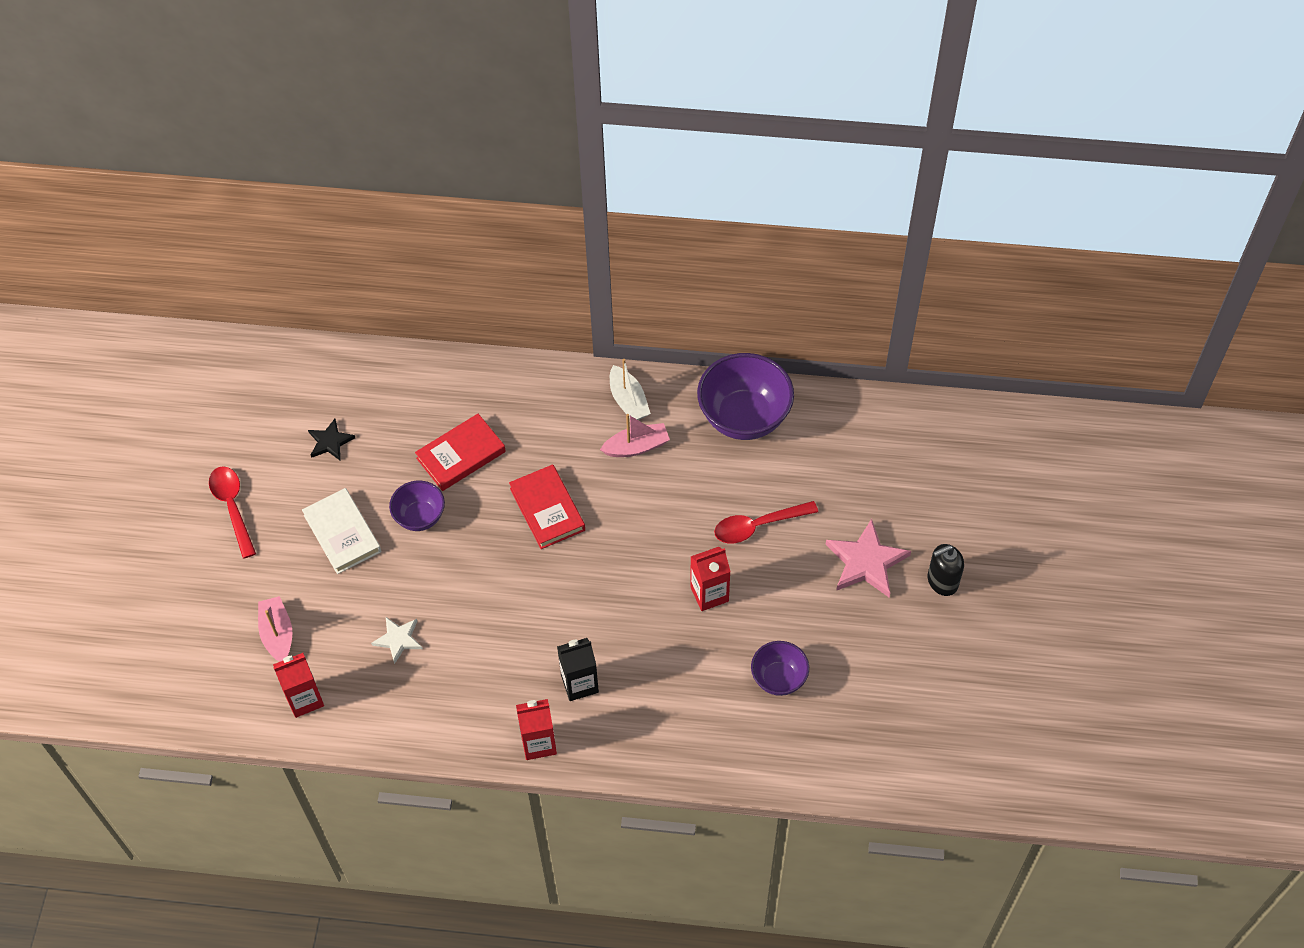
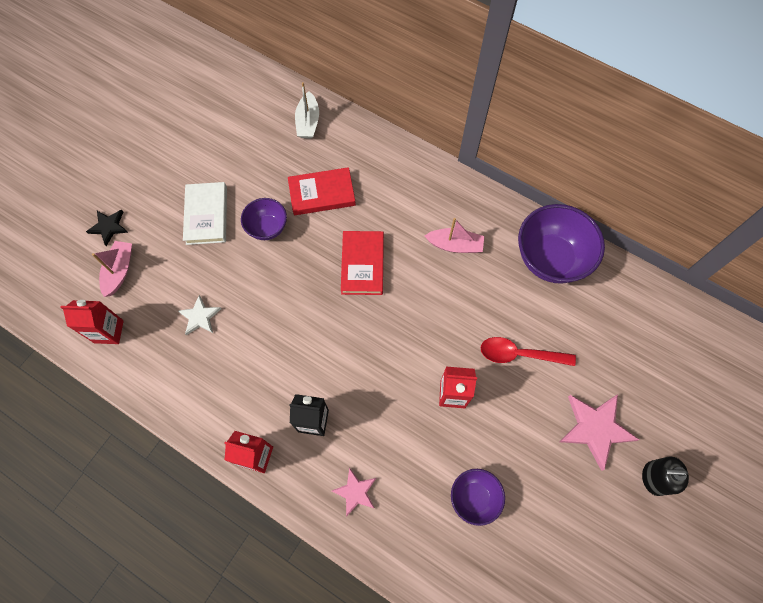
camera: 25 degrees right, 10 degrees up
(233, 508) = (144, 162): red spoon -> none
(330, 442) = (236, 143): black star -> black star (109, 227)
(628, 401) = (466, 206): white boat -> white boat (308, 122)
(659, 728) = (355, 492): none -> pink star

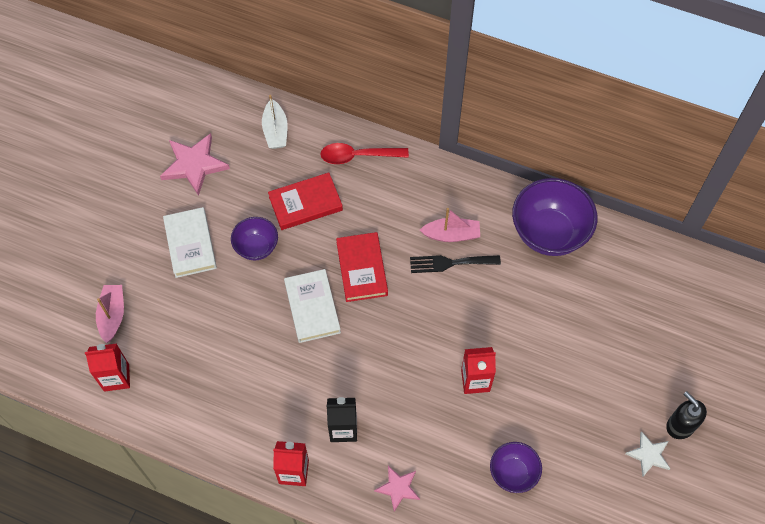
camera: 10 degrees left, 5 degrees down
(109, 227) = (90, 272): black star -> none
(200, 317) = (207, 347): white star -> white star (648, 455)
(308, 294) = (312, 307): none -> white book
(448, 272) = (450, 263): none -> black fork
(520, 354) = (534, 331): red spoon -> red spoon (358, 156)
(595, 429) = (618, 389): pink star -> pink star (194, 165)
(654, 478) = (680, 425): black soap dispenser -> black soap dispenser turned 60 degrees clockwise

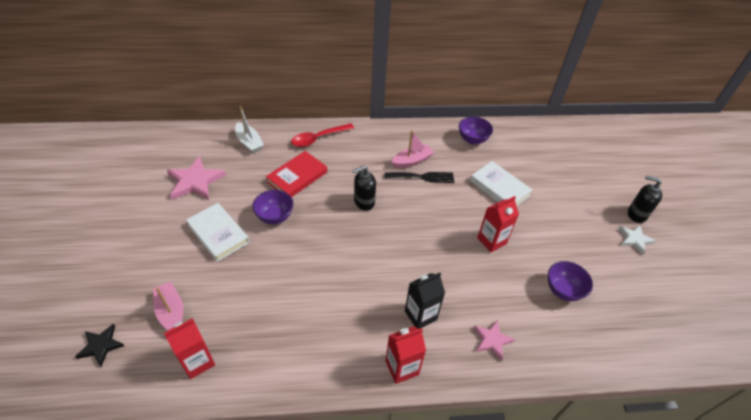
camera: 30 degrees left, 15 degrees down
(42, 322) = (101, 346): none -> black star
(312, 307) = (342, 240): white book -> white book (499, 188)
(362, 269) = (364, 202): red book -> black soap dispenser
(450, 263) = (422, 177): black fork -> black fork turned 150 degrees counterclockwise
(549, 233) = (472, 139): purple bowl -> purple bowl, size x0.56

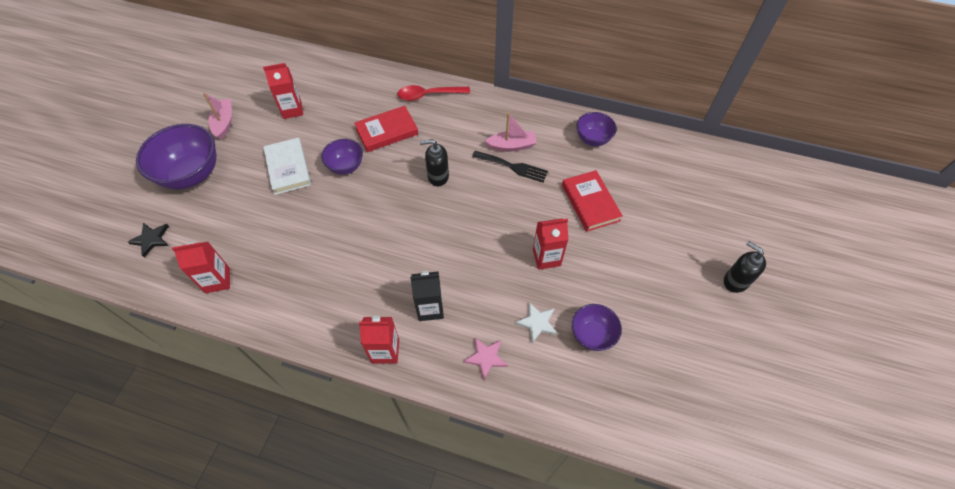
camera: 25 degrees right, 10 degrees up
(117, 268) = (192, 174): none -> purple bowl
(171, 312) = (217, 229): pink boat -> pink boat (224, 123)
(195, 181) = (292, 110): pink star -> red carton
(249, 142) = (360, 82): white boat -> none
(499, 188) = (590, 203): white book -> red book
(634, 239) = (713, 308): white star -> white star (537, 323)

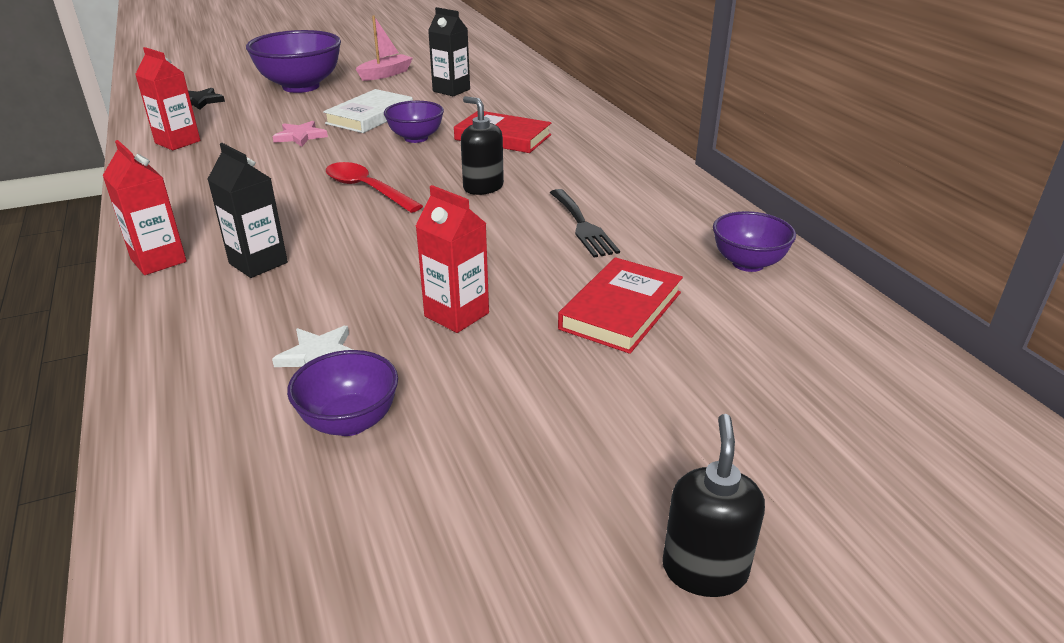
camera: 50 degrees right, 25 degrees down
(292, 110) = (451, 90): red carton -> black carton
(429, 95) = (600, 136): red spoon -> red spoon (367, 189)
(486, 358) = (210, 337): pink star -> pink star (300, 136)
(511, 146) = (617, 211): pink boat -> none

